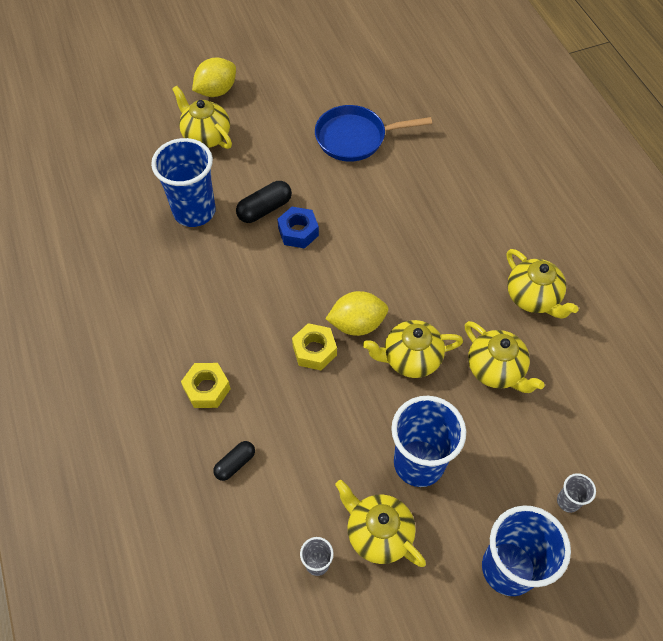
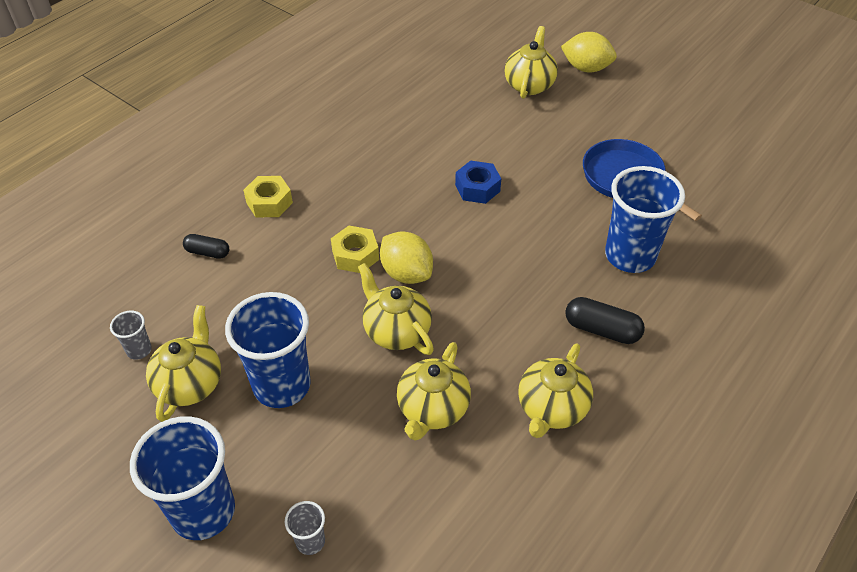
camera: 60 degrees right, 10 degrees down
(194, 211) = (442, 115): blue cup -> blue cup (630, 256)
(264, 209) = (483, 155): black capsule -> black capsule (602, 329)

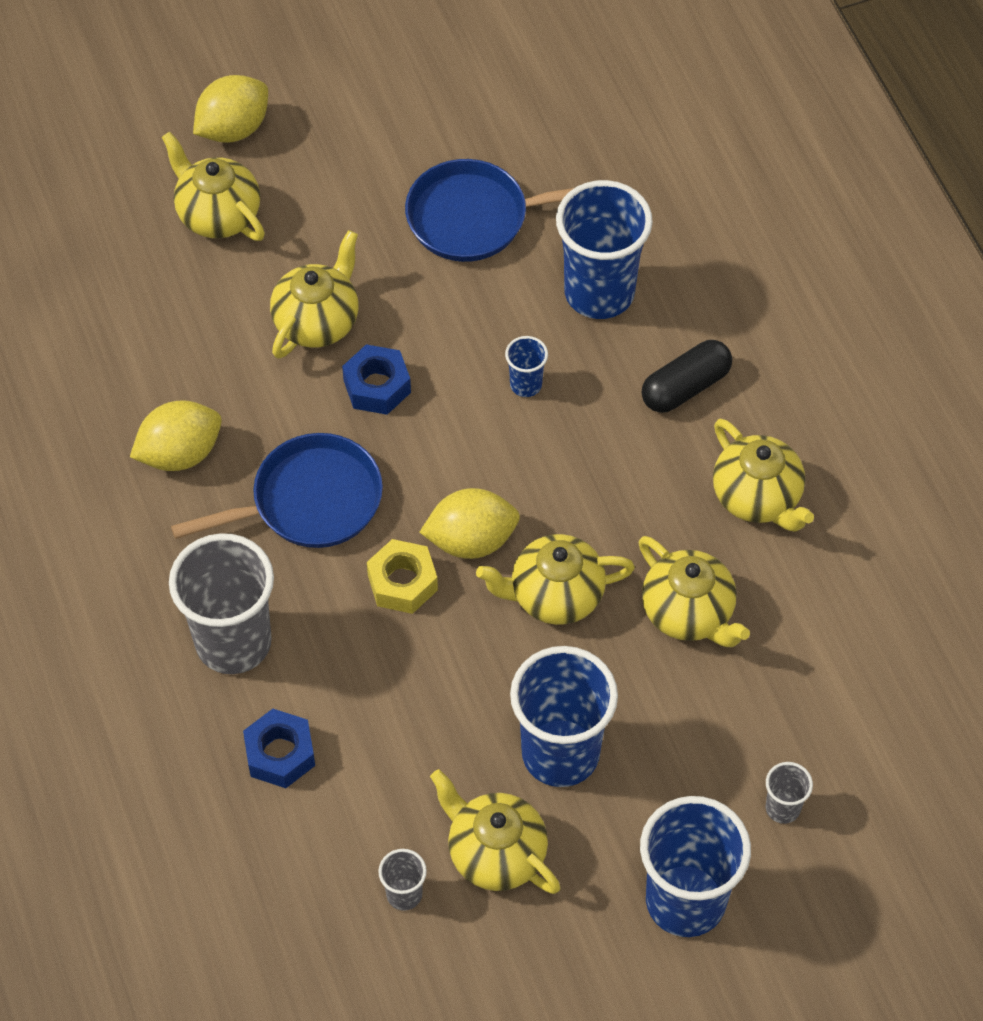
camera: 60 degrees left, 10 degrees up
(208, 252) = (280, 754): black capsule -> blue nut
(269, 202) = (233, 642): yellow nut -> grey cup
(373, 133) = (180, 453): none -> yellow lemon
(380, 193) = (308, 501): none -> blue pan
(498, 147) = (317, 321): none -> yellow teapot
(534, 250) = (526, 384): none -> blue cup

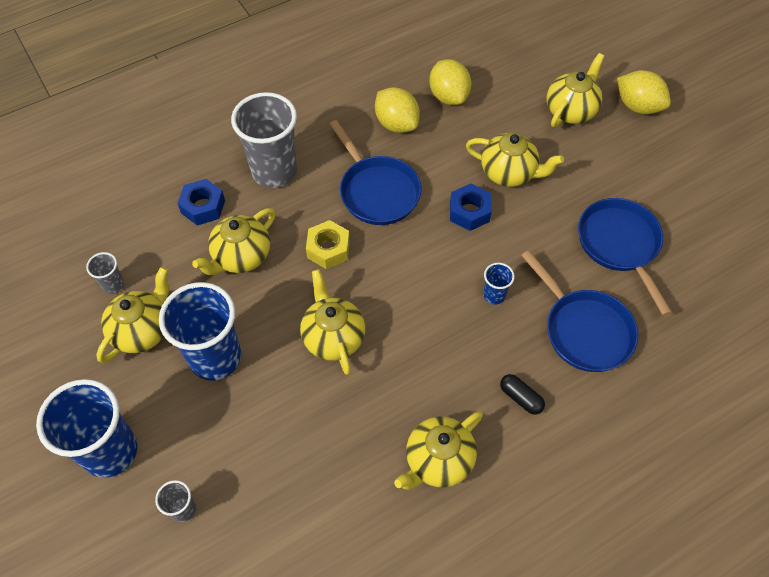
camera: 80 degrees right, 0 degrees up
(471, 540) = (366, 282): yellow lemon -> yellow lemon (448, 96)
(599, 293) = (584, 329): blue cup -> blue pan
(685, 387) = (520, 398): black capsule -> black capsule, size x0.66
(688, 612) = (333, 424): yellow teapot -> yellow teapot (241, 256)

